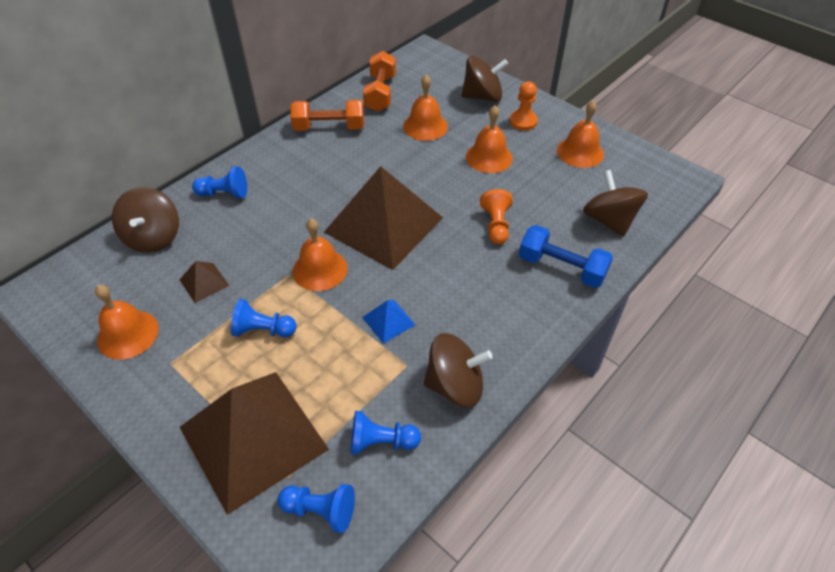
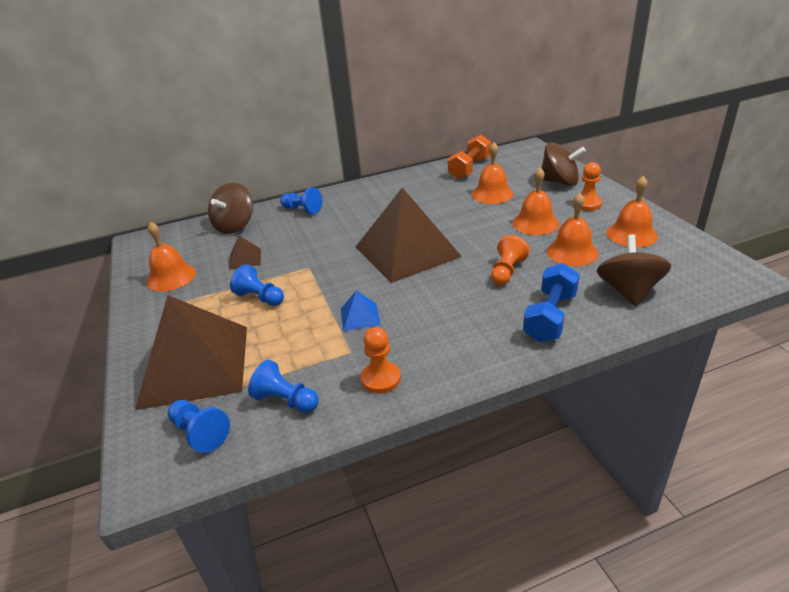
camera: 30 degrees right, 15 degrees down
(320, 269) = (333, 269): orange bell -> orange bell (572, 252)
(329, 128) = (411, 184): orange dumbbell -> none
(455, 385) = (381, 379): brown spinning top -> orange pawn
(561, 268) = (550, 317): blue dumbbell -> blue dumbbell turned 60 degrees clockwise

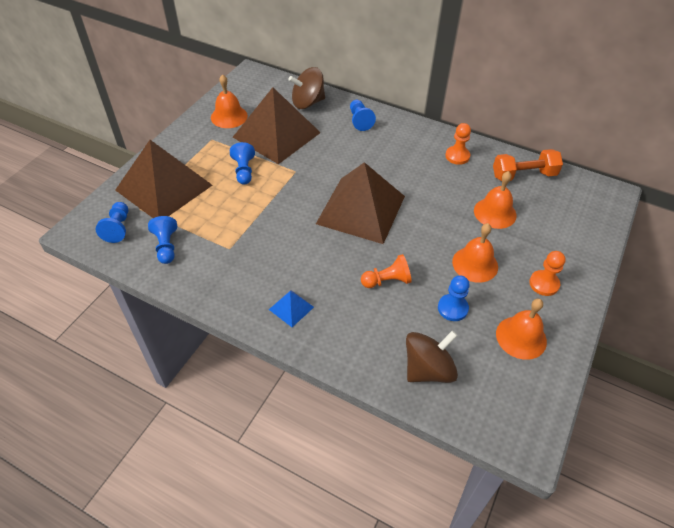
camera: 45 degrees right, 15 degrees up
(245, 259) = (276, 134): brown pyramid -> brown pyramid, size x2.49
(360, 316) = (266, 231): blue pyramid -> blue pyramid (291, 308)
(381, 379) = (216, 278): orange pawn -> orange pawn (457, 156)
(550, 317) = (352, 334): blue dumbbell -> none
(559, 182) = (565, 247): brown spinning top -> none
(572, 252) = (452, 308): orange bell -> blue pawn

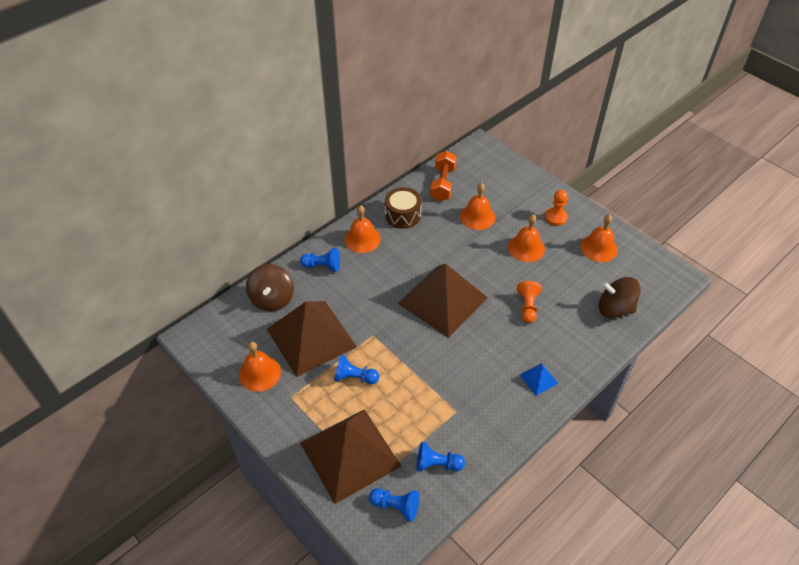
camera: 70 degrees left, 0 degrees up
(407, 137) = (362, 239): none -> orange bell
(428, 369) = (615, 308): brown spinning top -> brown spinning top turned 60 degrees counterclockwise
(452, 308) = (564, 276): blue pawn -> none
(457, 156) = (402, 215): orange pawn -> brown drum

